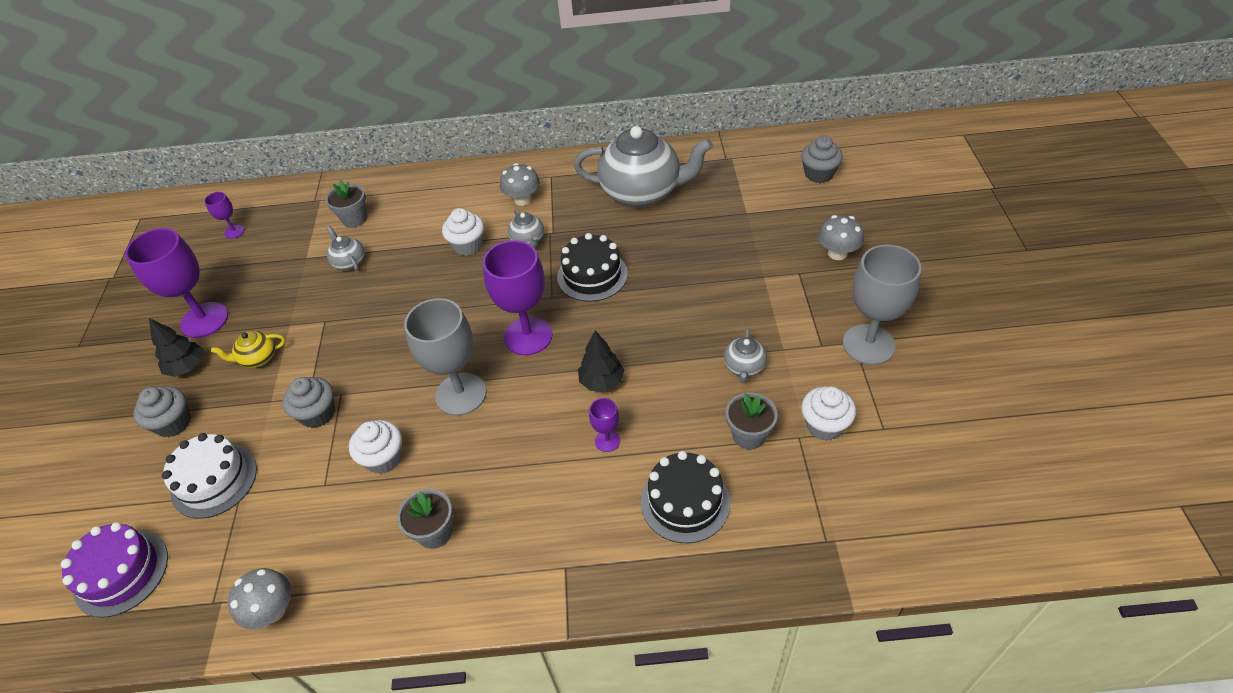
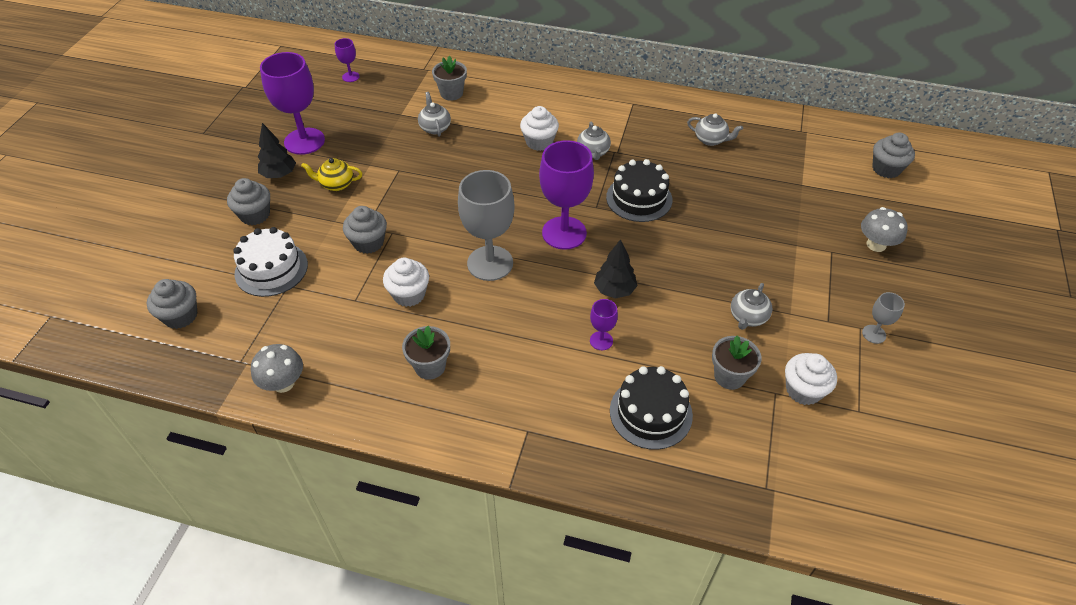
camera: 15 degrees right, 0 degrees up
(121, 572) = (180, 316): purple cake -> grey cupcake
(523, 199) = (601, 116): grey mushroom -> none
(642, 192) = (711, 140): grey teapot -> grey teapot, size x0.43
(868, 344) = (874, 334): grey goblet -> grey goblet, size x0.47

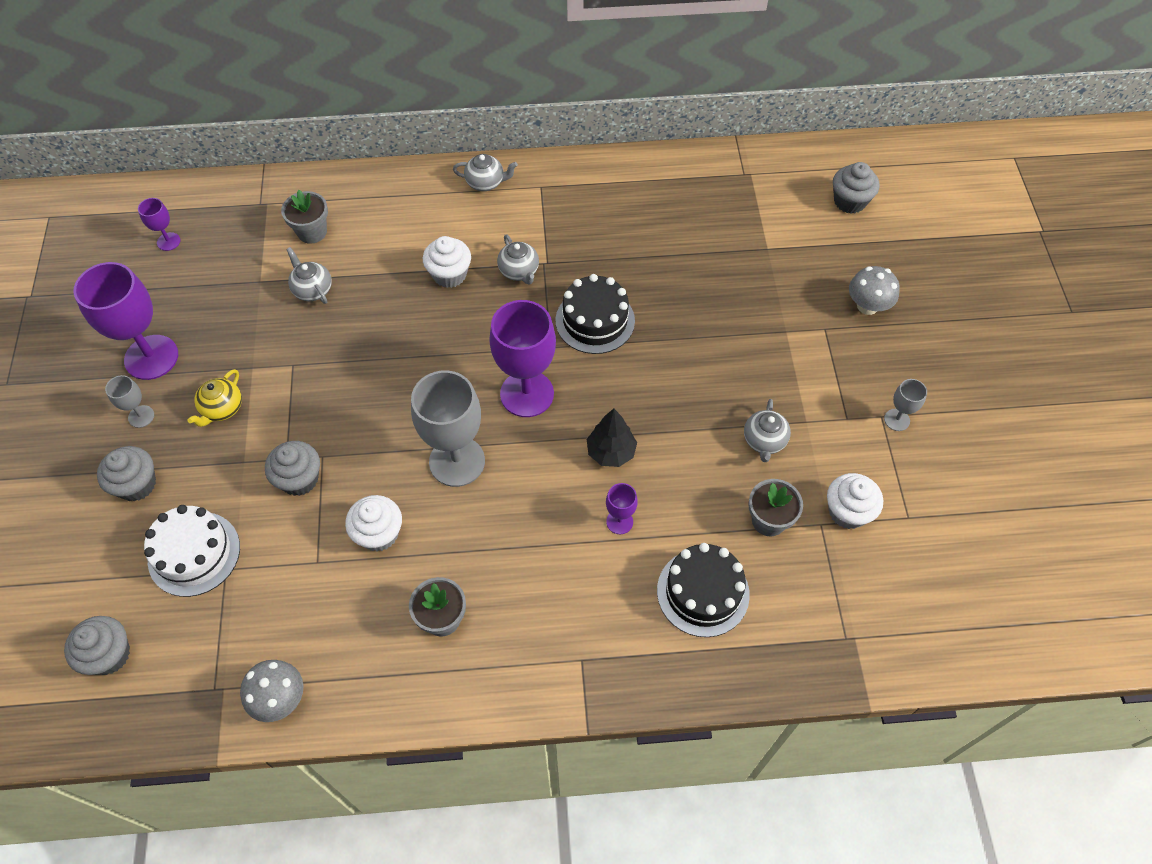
camera: 20 degrees left, 10 degrees up
(279, 174) = (141, 416): black tree -> grey goblet
(336, 184) = (222, 409): yellow teapot -> yellow teapot turned 45 degrees counterclockwise
(711, 140) = (648, 215): grey teapot -> grey teapot (486, 183)

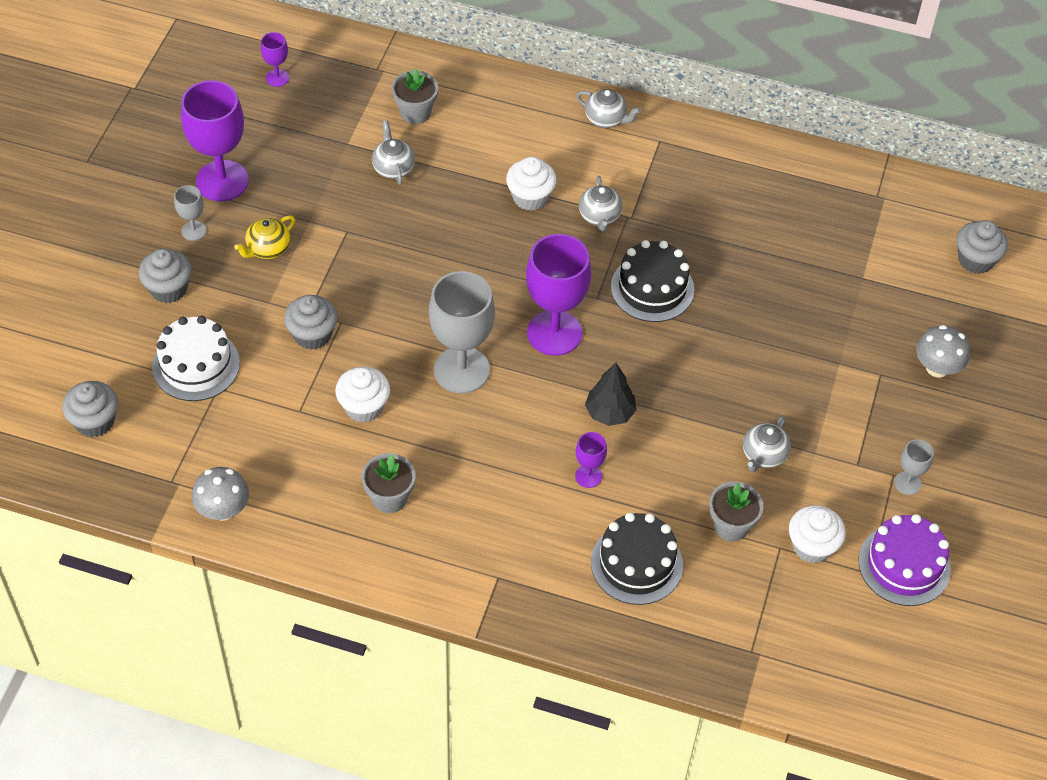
camera: 20 degrees right, 5 degrees down
(933, 498) = (904, 565): none -> purple cake

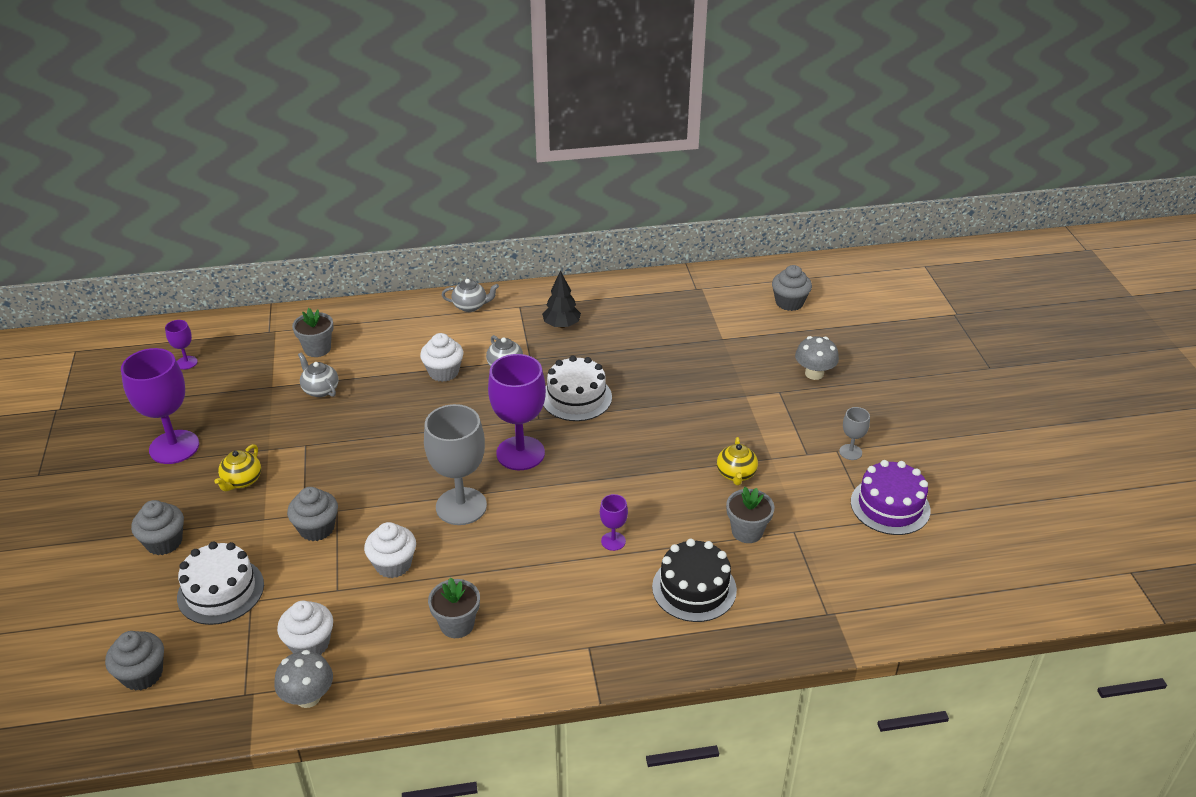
camera: 25 degrees left, 15 degrees down
(194, 231) = (166, 491): grey goblet -> none
(610, 413) = (600, 491): black tree -> black tree (561, 325)
(652, 288) = (576, 397): black cake -> white cake
(763, 455) = (736, 474): grey teapot -> yellow teapot
(812, 546) = (816, 521): white cupcake -> white cupcake (310, 644)

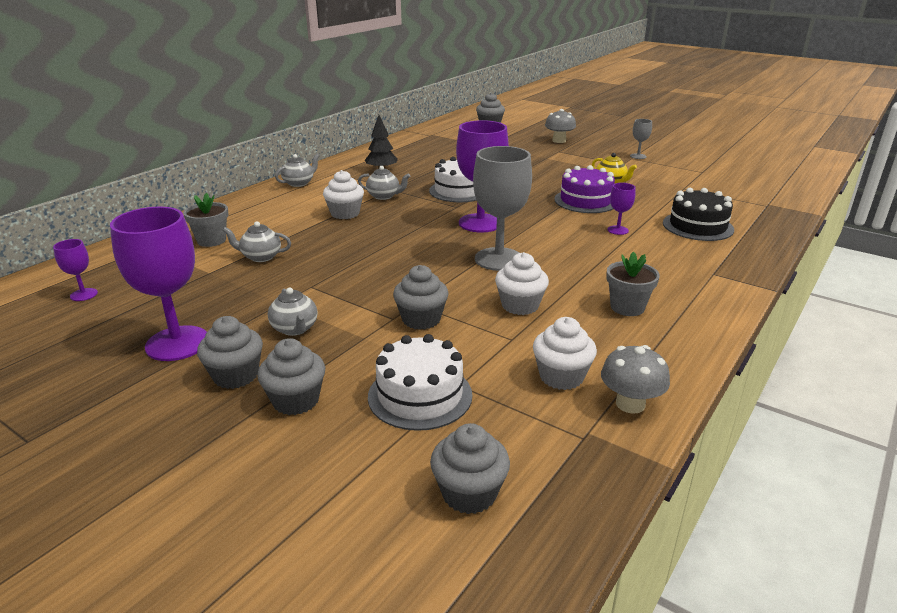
camera: 45 degrees left, 10 degrees down
(165, 498) = (235, 376): none -> grey cupcake
(241, 481) = (295, 329): yellow teapot -> grey teapot
(747, 531) = (666, 197): grey flower pot -> none
(890, 506) = (696, 164): purple cake -> purple cake (585, 201)

